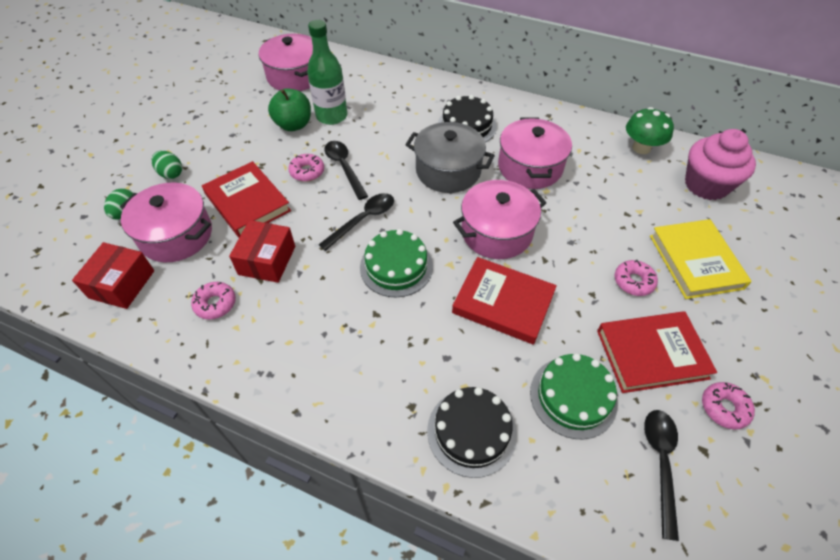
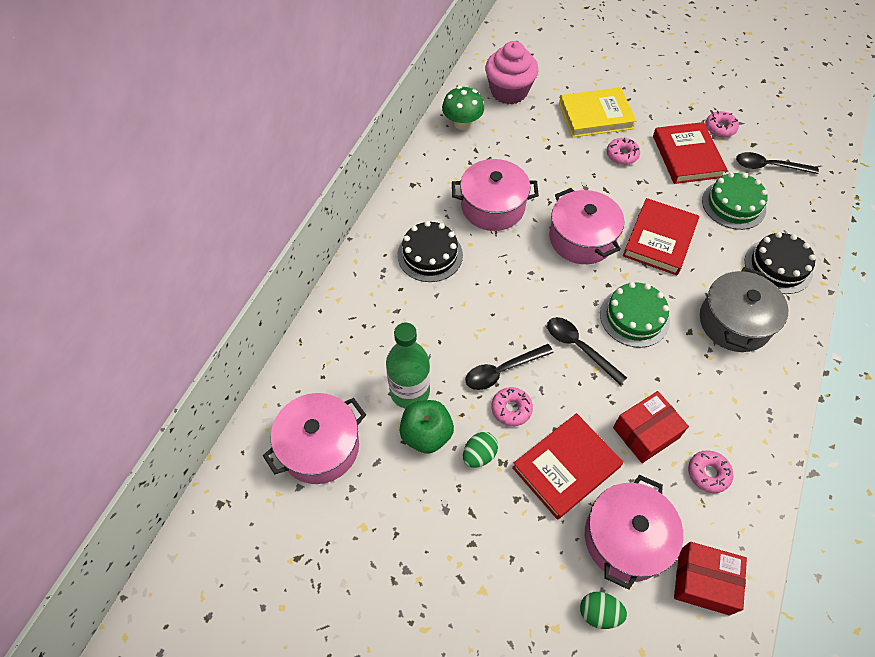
camera: 90 degrees left, 5 degrees up
(171, 174) = (524, 573): green egg -> green egg (479, 455)
(267, 260) = (645, 433): red box -> red box turned 45 degrees counterclockwise
(448, 171) = (502, 273): grey pot -> grey pot (734, 322)

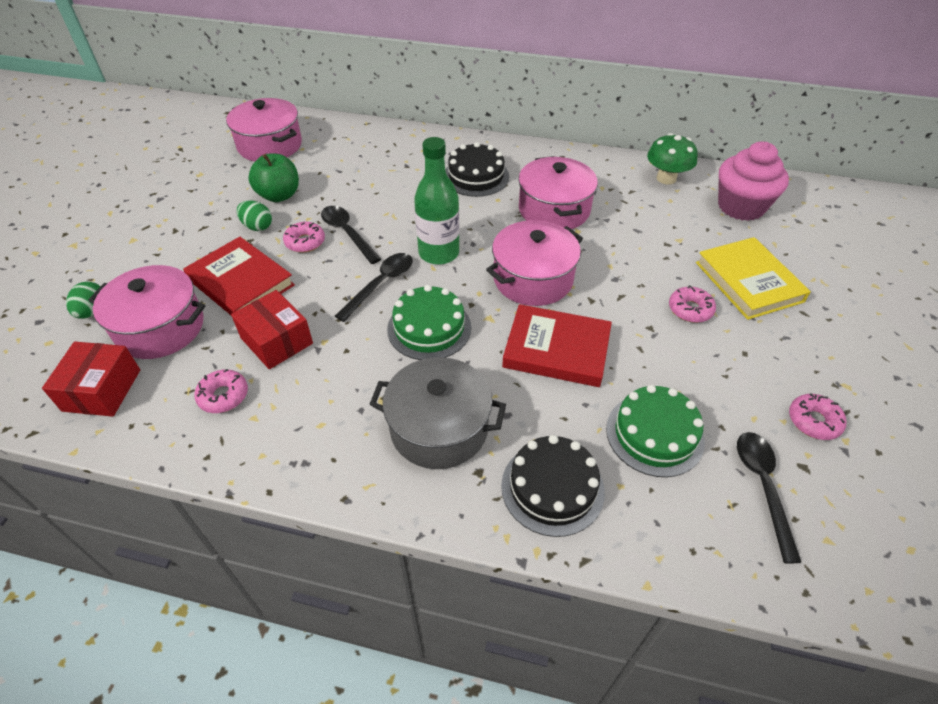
camera: 80 degrees right, 10 degrees down
(410, 392) = (321, 182): green bottle -> green bottle (439, 253)
(687, 156) = (726, 379): red book -> none

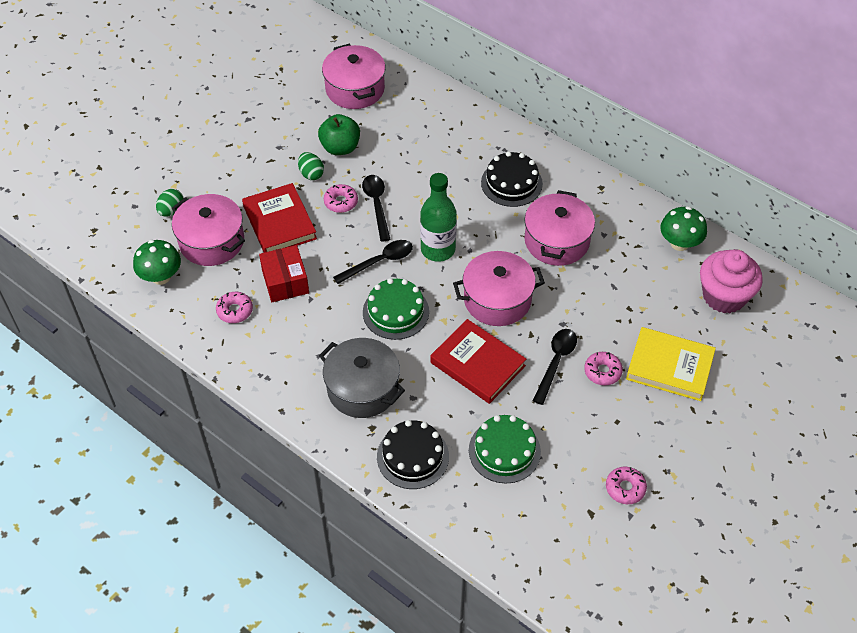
camera: 25 degrees right, 5 degrees up
(102, 390) = (161, 277): red box -> green mushroom
(748, 282) = (669, 367): yellow book -> yellow book turned 75 degrees counterclockwise
(763, 487) = (551, 513): black spoon -> black spoon (556, 362)

